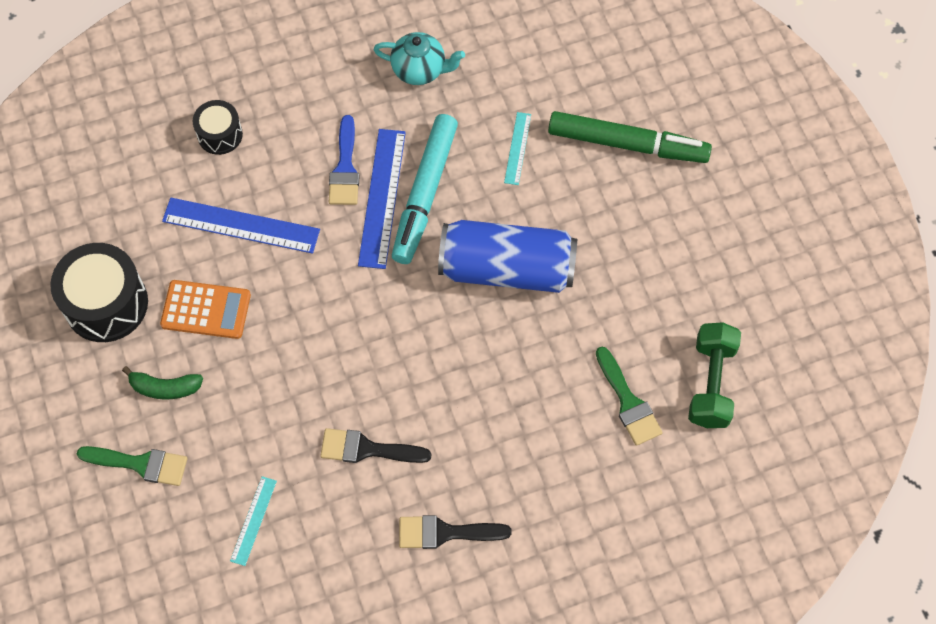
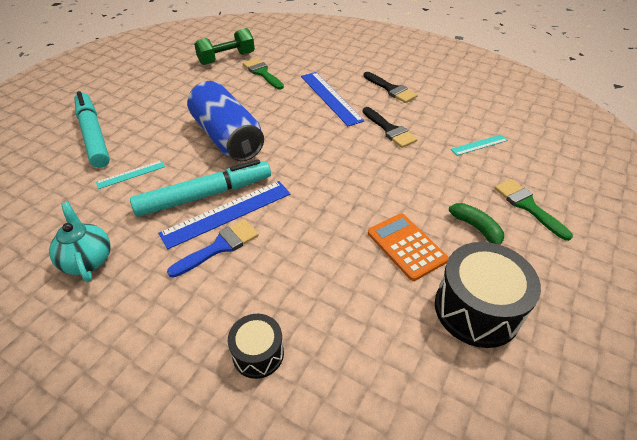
camera: 130 degrees left, 20 degrees down
(241, 225) = (325, 274): blue ruler -> blue ruler (330, 98)
(627, 144) = (93, 135): green marker -> turquoise marker
(628, 402) = (262, 73): green brush -> green brush turned 60 degrees counterclockwise

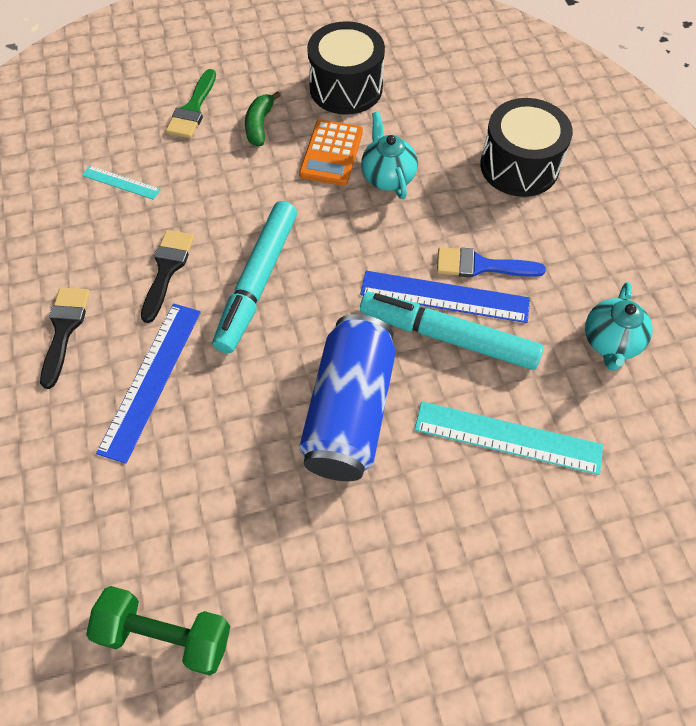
camera: 135 degrees left, 15 degrees up
(93, 135) = (516, 572): turquoise marker -> turquoise marker (258, 282)
(131, 174) = (508, 437): turquoise ruler -> turquoise ruler, size x1.86
(258, 353) = (519, 166): black drum -> black drum, size x1.76
(262, 73) = (162, 527): green brush -> none
(348, 259) = (387, 177): none -> turquoise teapot

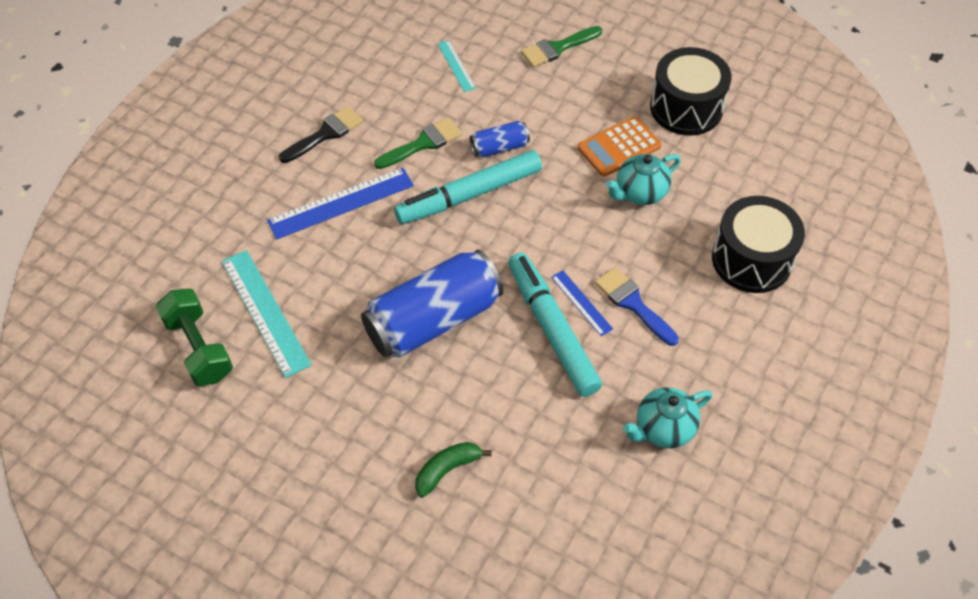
camera: 45 degrees right, 5 degrees down
(167, 269) = (423, 143): black brush -> green brush
(237, 223) = (499, 147): none -> blue can
(260, 125) = (591, 91): green banana -> green banana (447, 470)
(387, 177) = (640, 193): turquoise teapot -> turquoise teapot turned 150 degrees counterclockwise
(444, 297) = (581, 303): blue ruler -> blue ruler, size x0.54
(508, 437) = (514, 422): turquoise ruler -> turquoise ruler (265, 312)

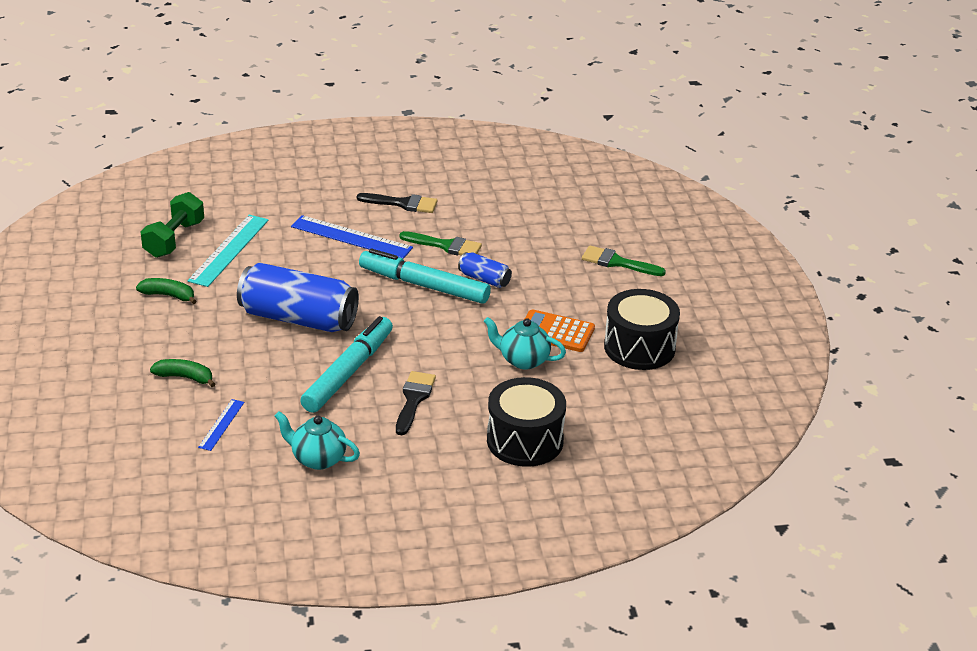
camera: 50 degrees right, 20 degrees down
(294, 408) = (168, 296): none -> green banana
(456, 65) = (537, 227): turquoise ruler -> none
(581, 303) = (387, 375): blue ruler -> blue ruler (221, 424)
(633, 303) = (414, 399): blue brush -> black brush

